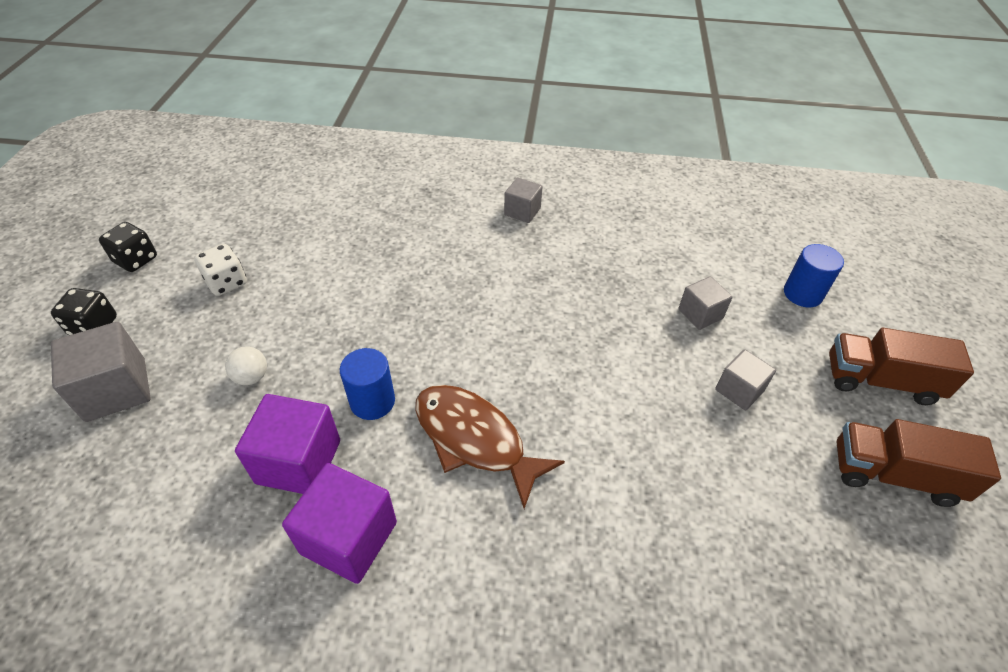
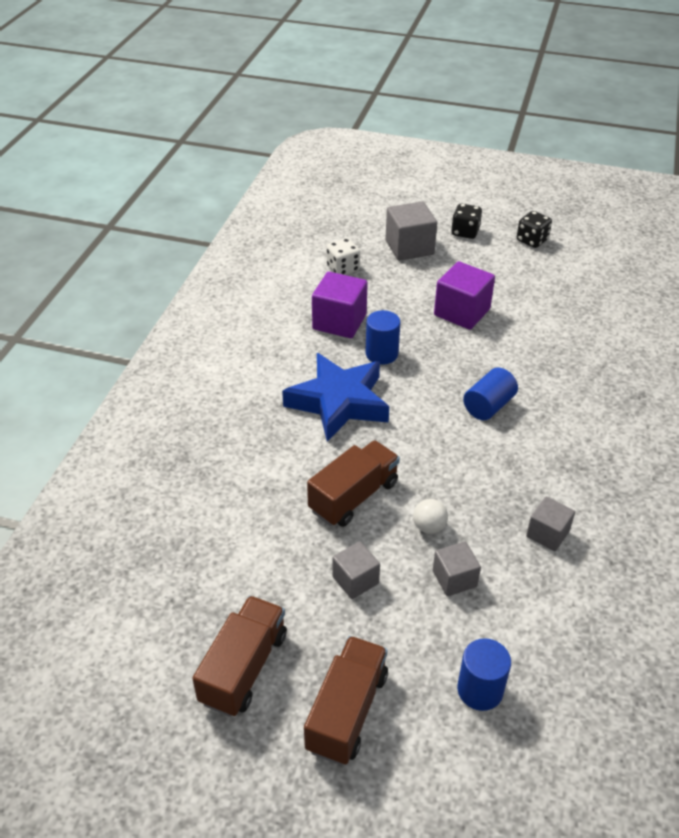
camera: 100 degrees right, 5 degrees down
(226, 282) = (506, 282): white dice -> white dice (343, 268)
(251, 377) = (412, 299): white ball -> white ball (429, 527)
(349, 537) = (281, 342): purple cube -> purple cube (462, 312)
(458, 295) = (488, 406): none -> blue cylinder
(474, 439) = (339, 402): brown fish -> blue star
(522, 211) = (613, 464): grey cube -> grey cube (547, 534)
(629, 404) = (353, 496): none -> brown truck

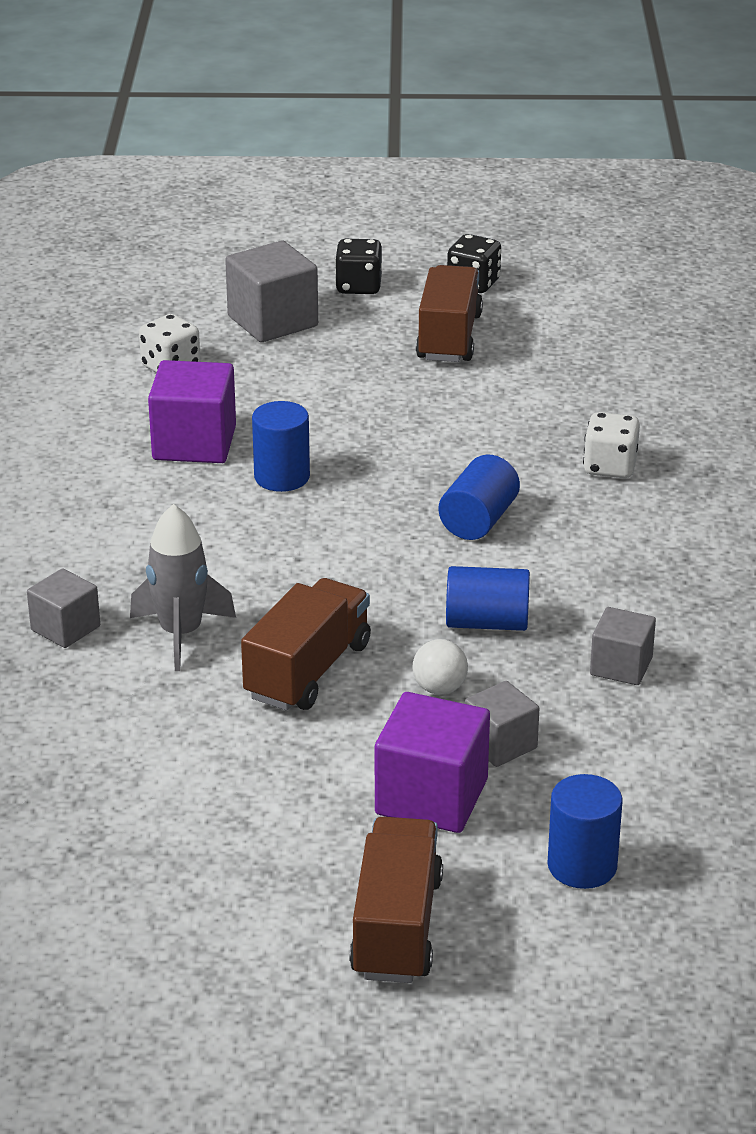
camera: 15 degrees left, 10 degrees down
(244, 668) = (220, 907): brown truck -> brown truck (449, 337)
(288, 454) = (181, 634): none -> grey rocket
(339, 402) = (236, 553): blue star -> none
(355, 580) = (350, 773): grey cube -> grey cube (65, 628)
(462, 312) = (392, 400): purple cube -> purple cube (431, 797)
(472, 483) = (487, 623): none -> blue cylinder
(579, 382) = (610, 467): none -> white dice

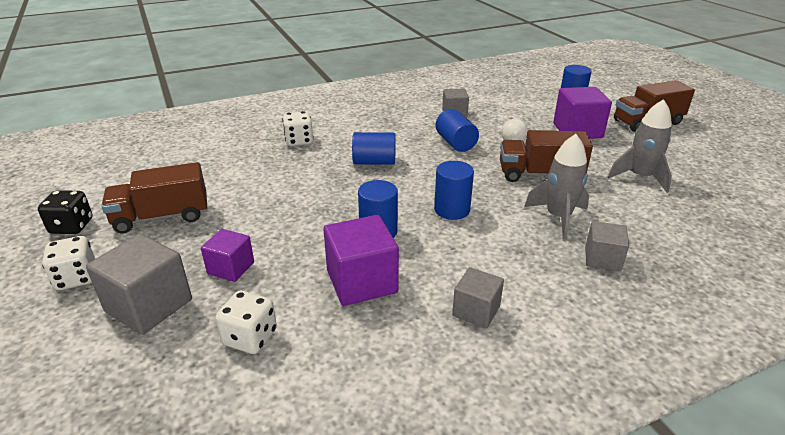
camera: 115 degrees left, 0 degrees up
(208, 779) = (640, 177): none -> grey rocket
(281, 549) = (452, 210): none -> blue cylinder
(296, 370) = (231, 268): none -> purple cube
(358, 286) = (77, 278): black dice -> white dice
(500, 744) = (530, 125): grey cube -> grey cube (476, 311)

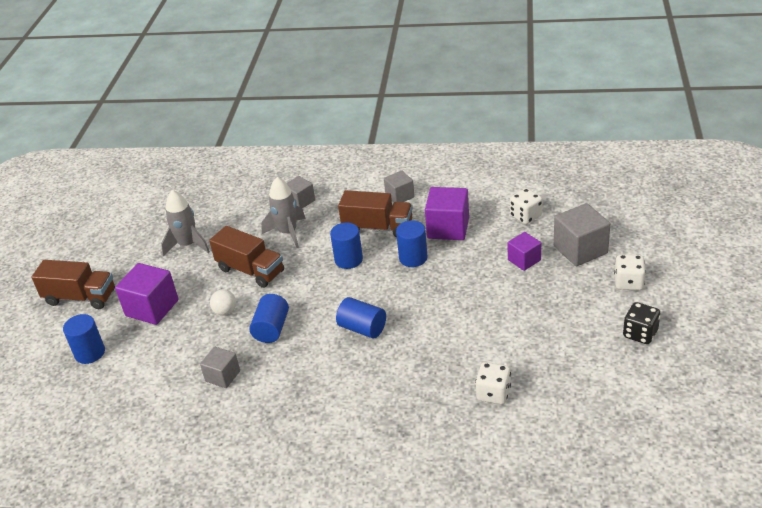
camera: 145 degrees left, 5 degrees up
(162, 217) = (566, 321): brown truck -> brown truck (378, 228)
(299, 141) = (410, 385): white dice -> white dice (493, 393)

